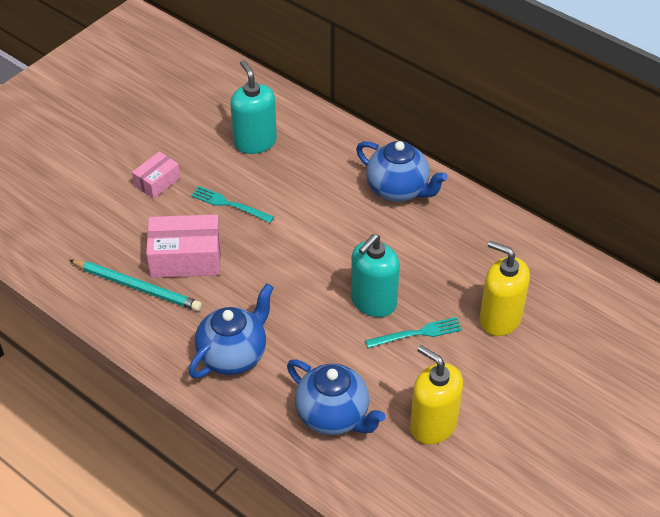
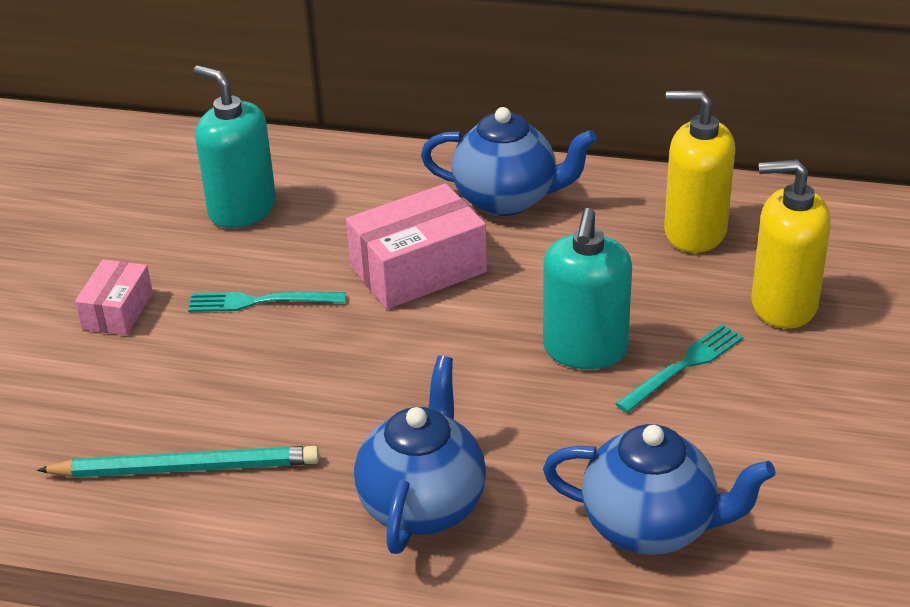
camera: 25 degrees left, 10 degrees down
(185, 258) = (241, 397): pink box -> pink box (418, 269)
(433, 425) = (808, 478): yellow soap dispenser -> yellow soap dispenser (694, 232)

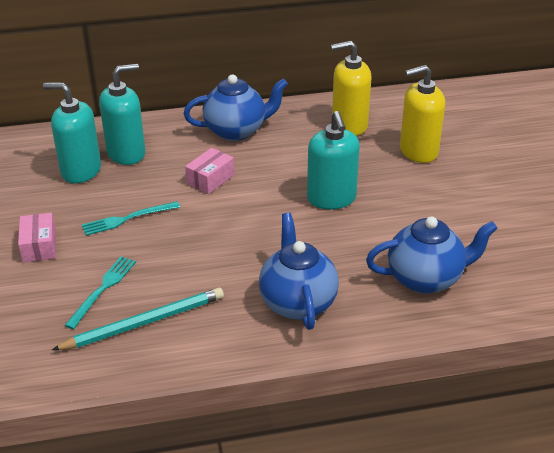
camera: 25 degrees left, 0 degrees up
(322, 197) = (126, 153): none -> turquoise soap dispenser
(418, 269) = (210, 179): pink box -> pink box, size x0.59
(683, 367) = (388, 194): turquoise fork -> turquoise fork (102, 289)

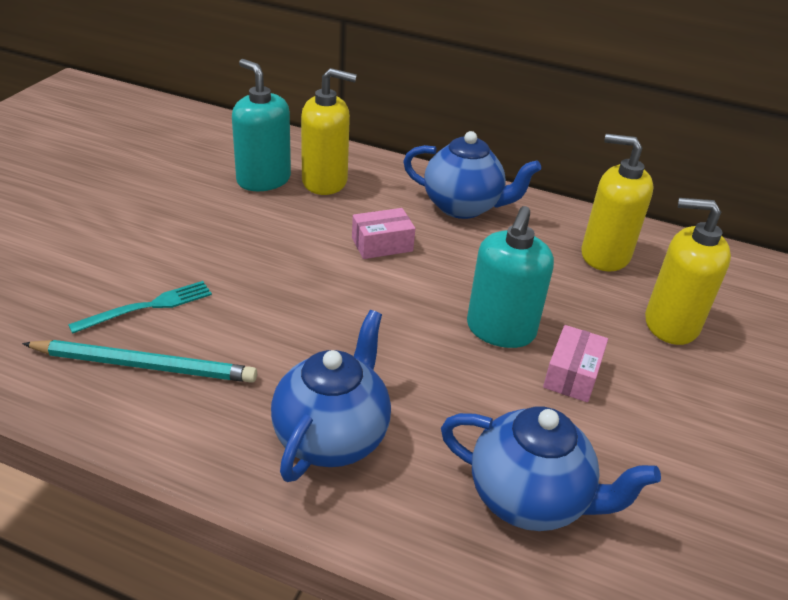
camera: 30 degrees right, 0 degrees up
(39, 246) = (143, 233): pink box -> pink box (572, 374)
(126, 153) = (325, 182): turquoise soap dispenser -> yellow soap dispenser
(128, 219) = (254, 246): turquoise fork -> none

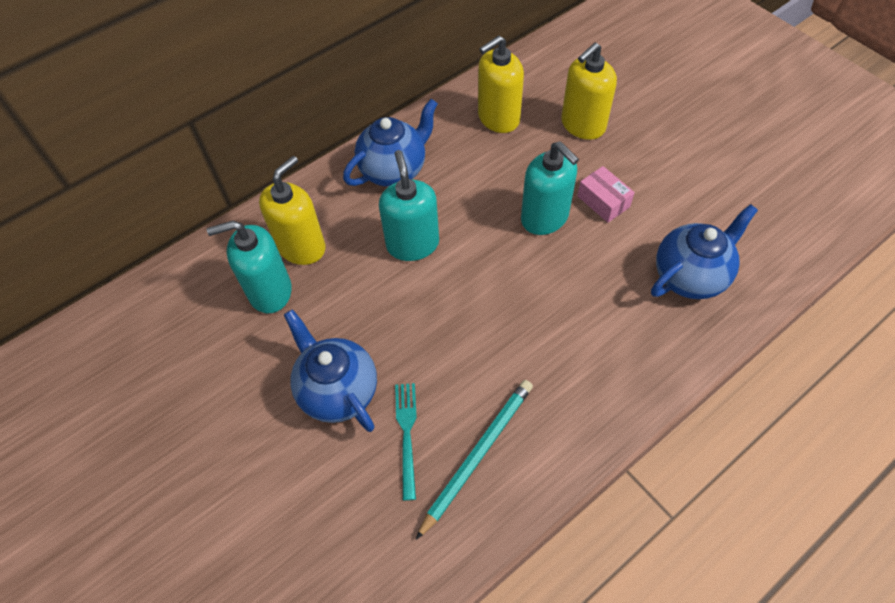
camera: 55 degrees left, 20 degrees up
(332, 437) = (600, 358): blue teapot -> blue teapot (337, 391)
(382, 244) = (412, 244): pink box -> turquoise soap dispenser

